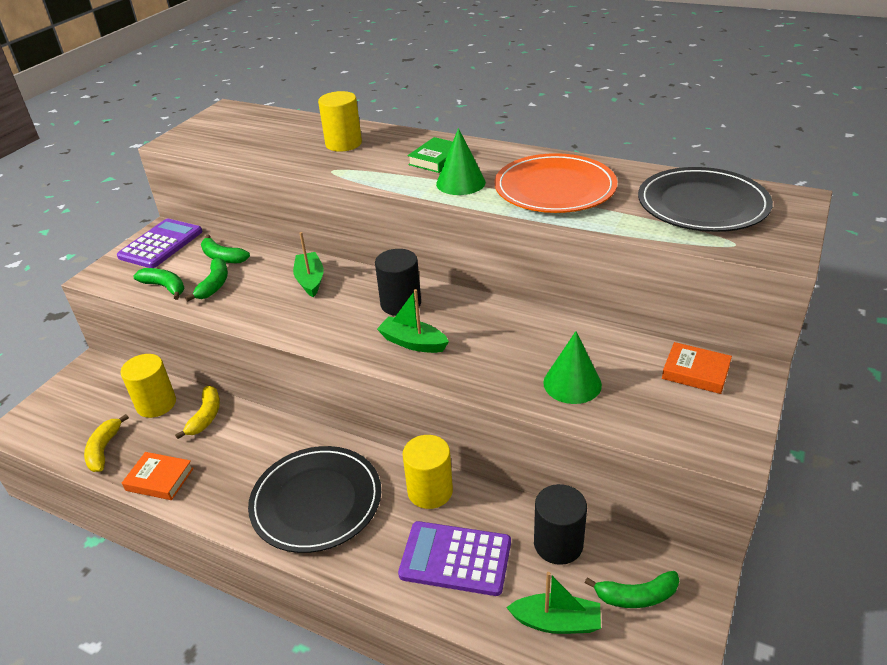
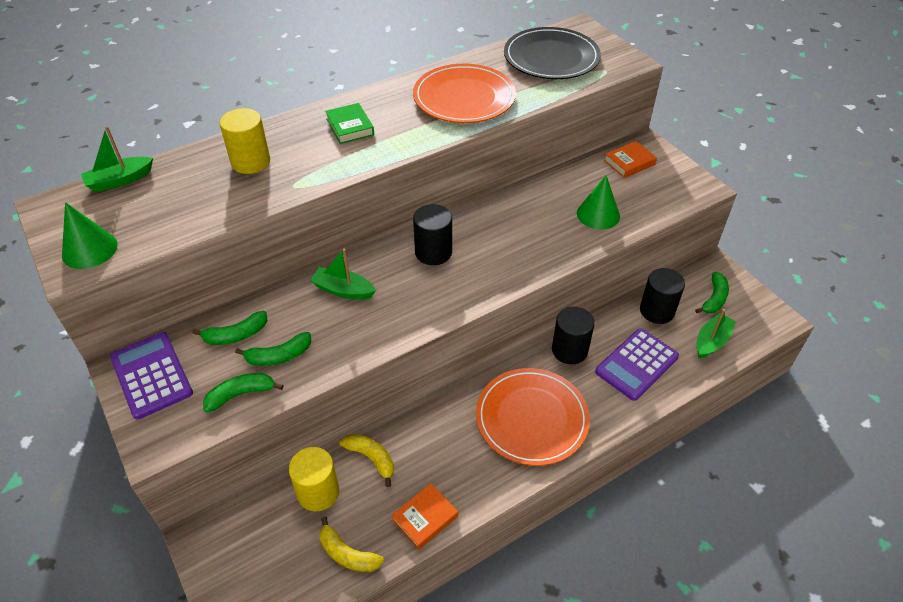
camera: 60 degrees left, 10 degrees up
(214, 285) = (279, 356): green banana -> green banana turned 120 degrees clockwise
(316, 501) = (531, 418): black plate -> orange plate
(413, 343) = (488, 266): green boat -> green boat (120, 180)
(430, 491) = (569, 350): yellow cylinder -> black cylinder
(460, 183) = (403, 132): green cone -> green cone (89, 249)

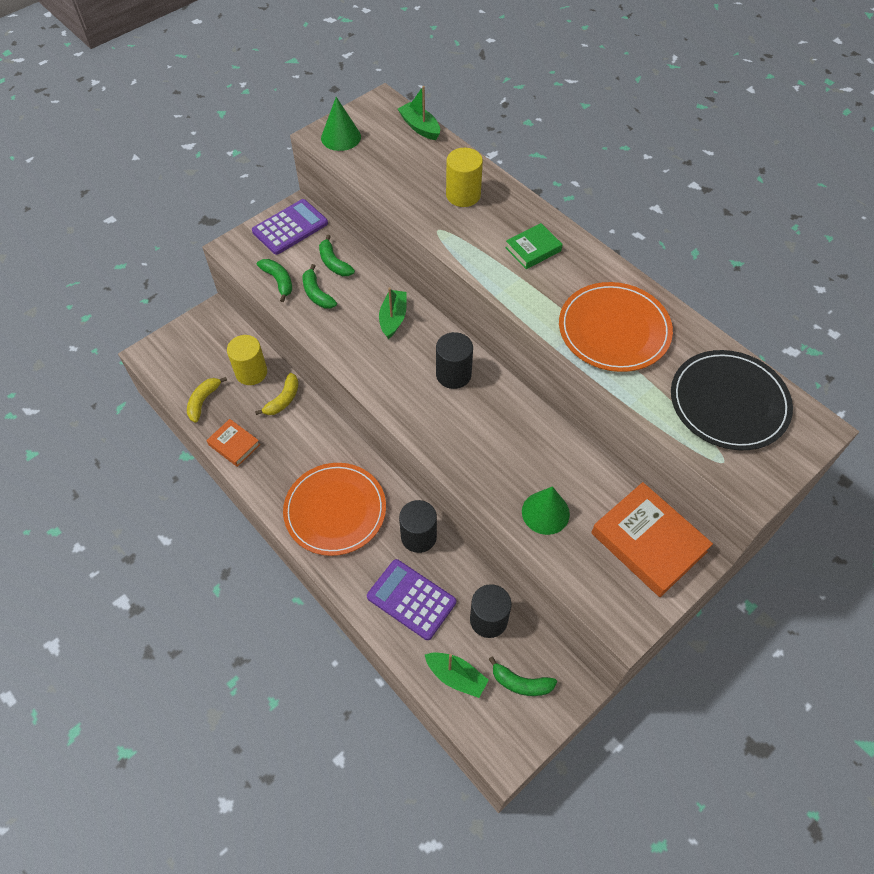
camera: 80 degrees right, 10 degrees up
(629, 163) = (648, 542): orange book -> orange book, size x1.86

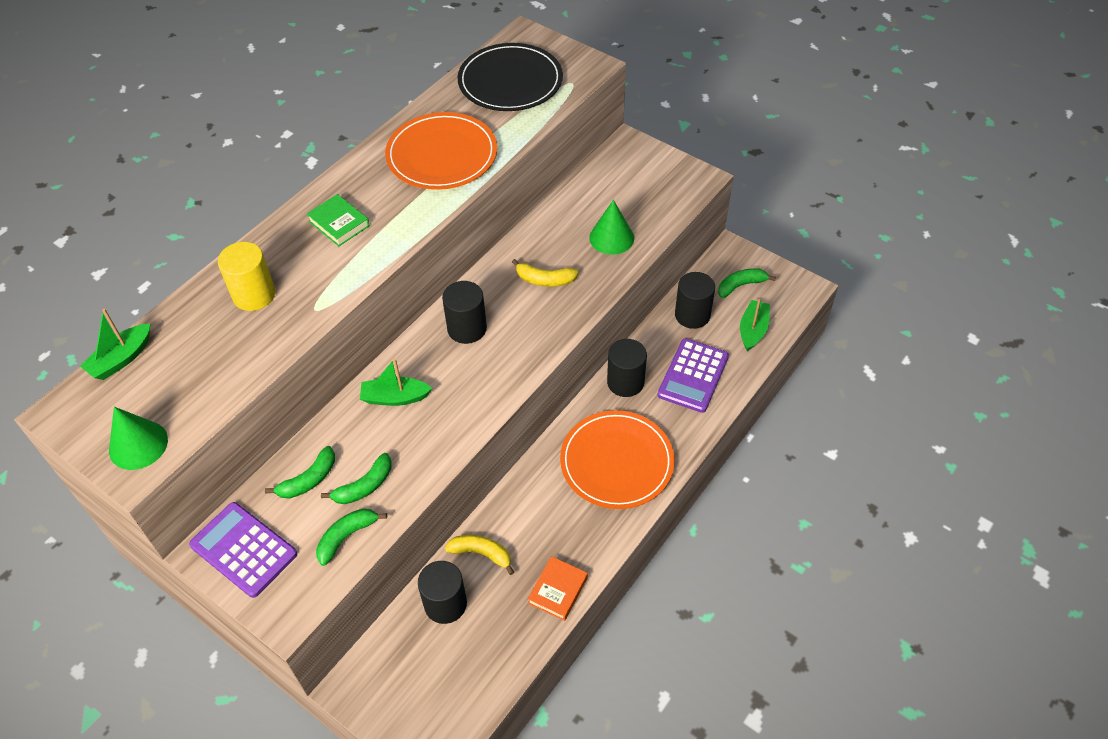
camera: 100 degrees left, 5 degrees down
(203, 401) = (501, 649): yellow banana -> yellow banana (545, 280)
(251, 372) = (445, 604): yellow cylinder -> black cylinder
(521, 683) = (741, 285): green banana -> green banana turned 120 degrees counterclockwise
(648, 542) = (619, 170): orange book -> none

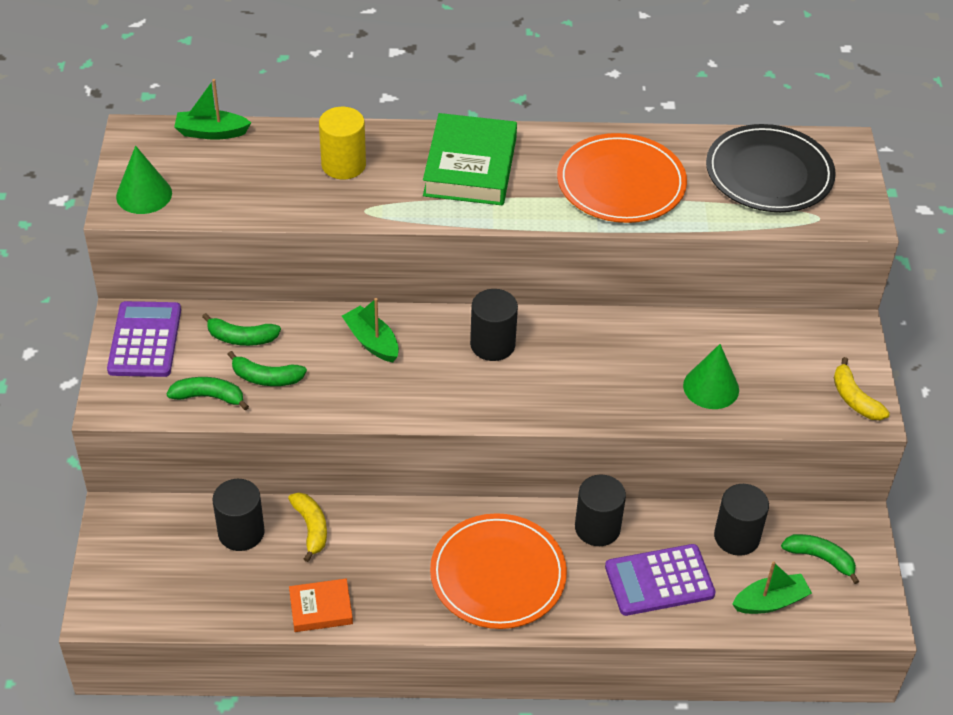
camera: 50 degrees right, 5 degrees down
(339, 223) = (470, 167): green book -> green book, size x1.86
(545, 280) = (605, 367): yellow banana -> yellow banana (854, 399)

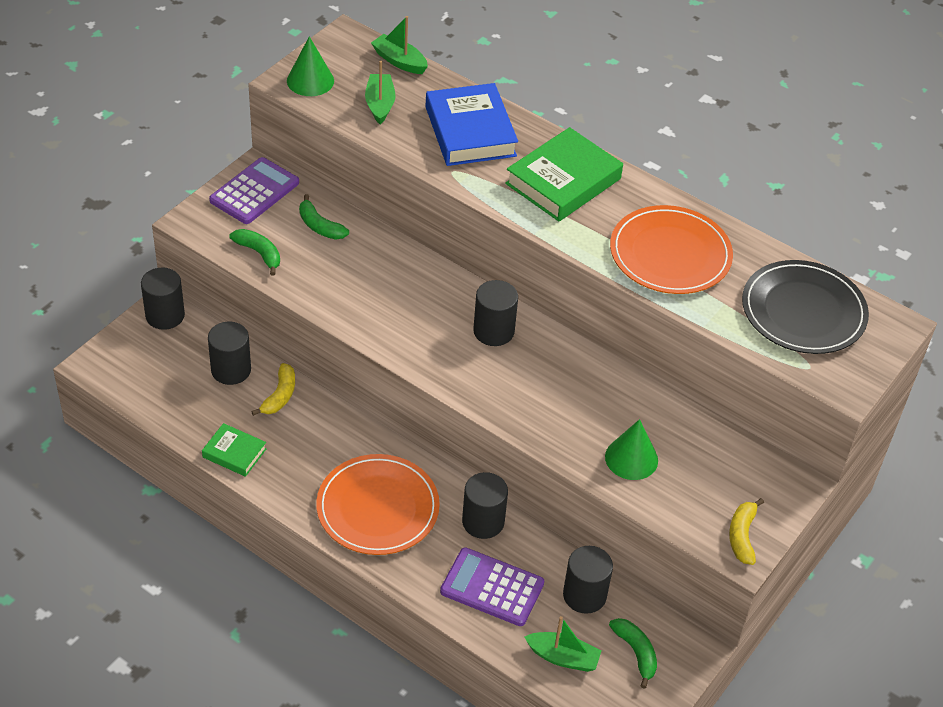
camera: 35 degrees right, 0 degrees up
(124, 519) = (165, 315): none -> black cylinder
(266, 378) = (309, 262): green banana -> none
(321, 608) = (234, 453): orange book -> green book
(343, 165) = (470, 131): yellow cylinder -> blue book
(372, 341) = (408, 279): green boat -> green boat (380, 104)

